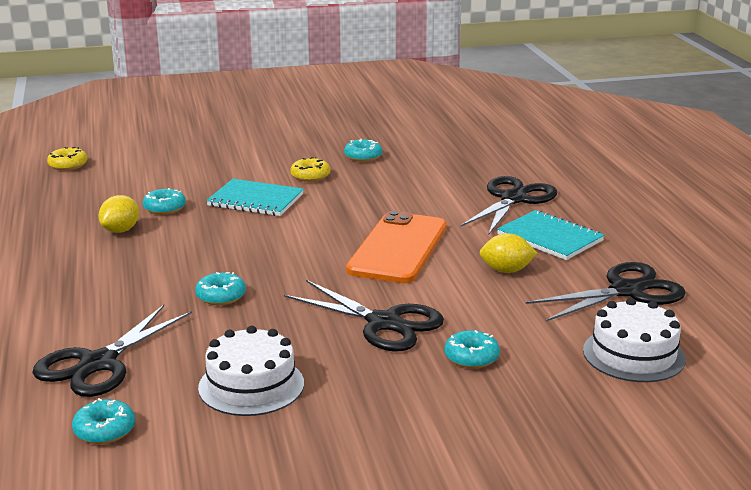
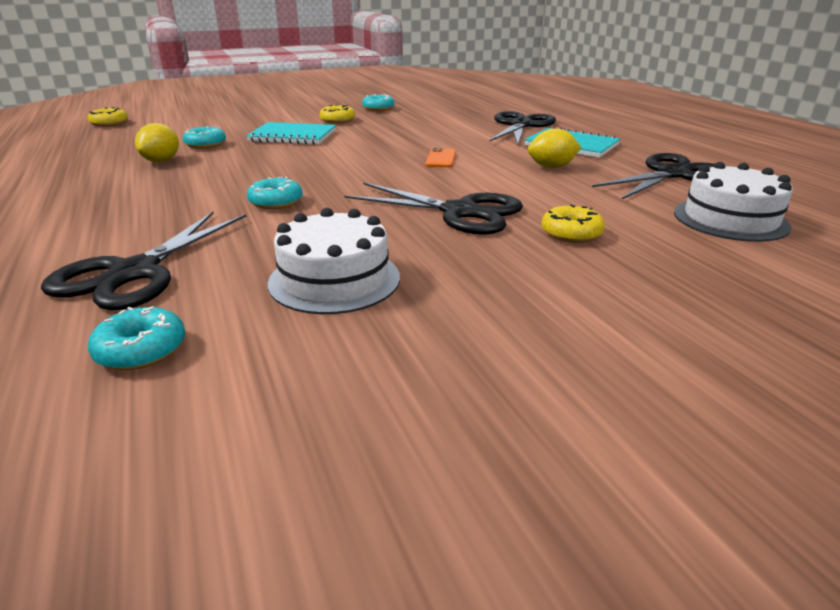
camera: 10 degrees left, 5 degrees up
(398, 248) = (441, 159): orange phone -> orange phone, size x0.40
(471, 357) = (571, 233): turquoise donut -> yellow donut

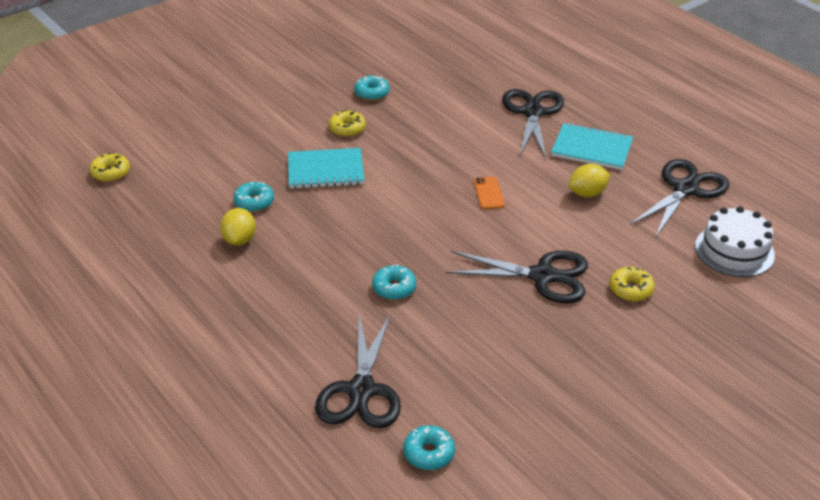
camera: 15 degrees left, 10 degrees up
(334, 279) = (498, 371): white cake -> none

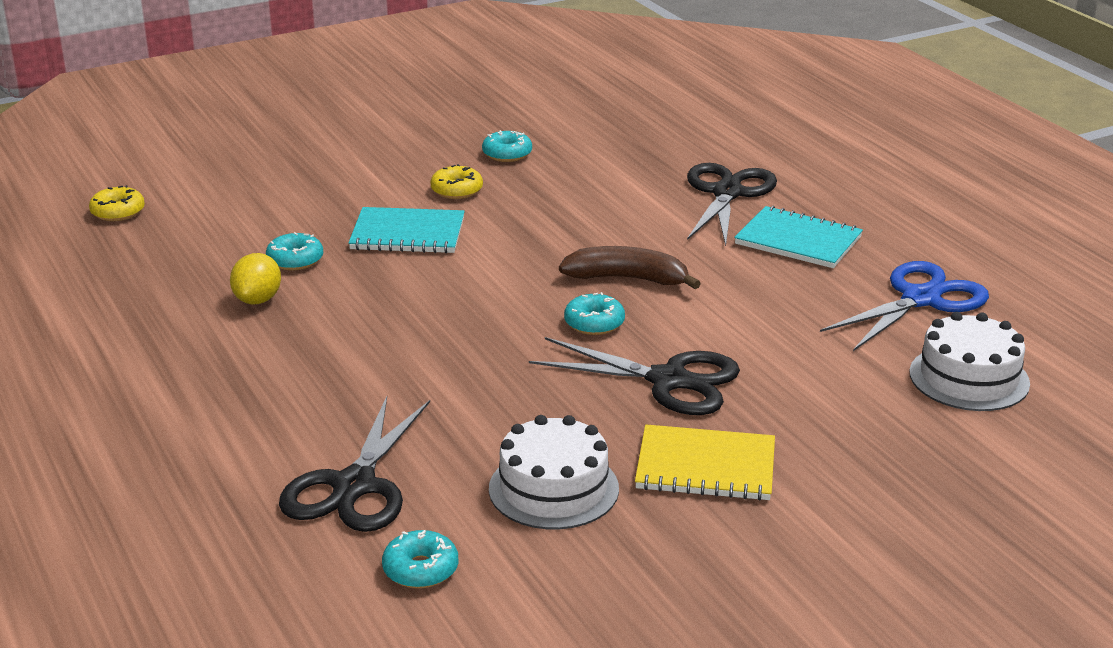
camera: 10 degrees right, 10 degrees down
(394, 288) = (449, 374): turquoise donut -> turquoise donut (594, 323)
(488, 193) = (627, 279): orange phone -> brown banana
(495, 375) = (553, 488): none -> white cake
(587, 193) = (772, 291): yellow lemon -> none
(588, 344) = (705, 467): none -> yellow notebook
(631, 289) = (794, 409): yellow donut -> none
(685, 189) = (920, 299): black scissors -> blue scissors

